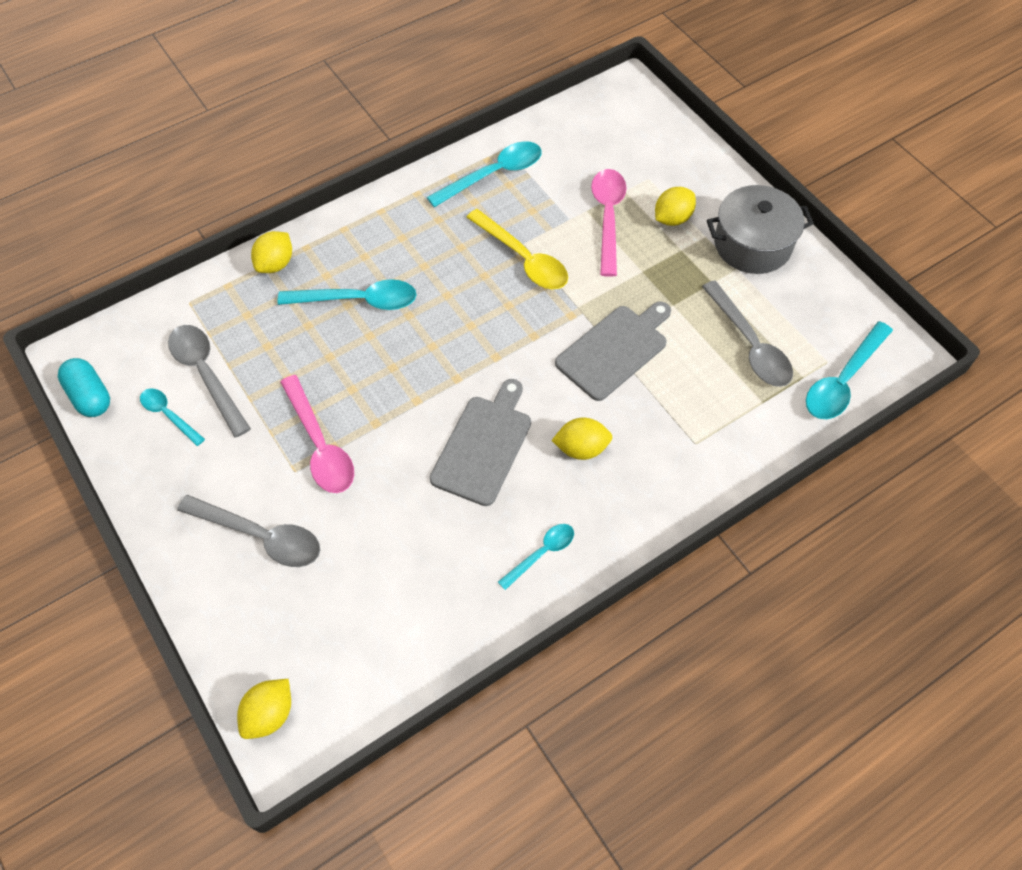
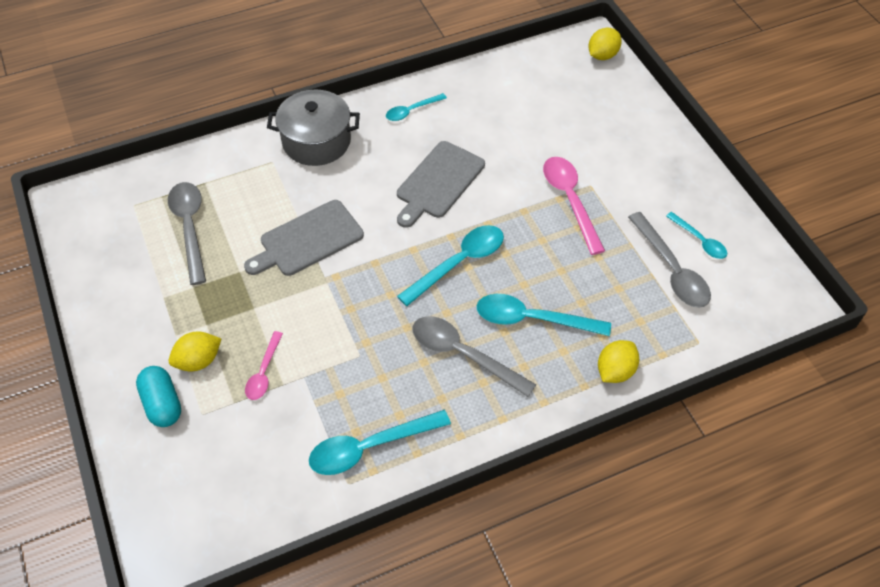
camera: 170 degrees left, 5 degrees down
(90, 396) = (772, 266): turquoise capsule -> turquoise capsule (162, 404)
(260, 536) = (614, 147): grey spoon -> grey spoon (463, 354)
(523, 259) = (364, 339): yellow spoon -> none
(581, 448) = (362, 170): yellow lemon -> none
(608, 217) = (264, 372): pink spoon -> pink spoon, size x0.59
(752, 244) = (134, 320): grey pot -> grey pot (316, 141)
(843, 380) = (130, 189): turquoise spoon -> turquoise spoon (459, 263)

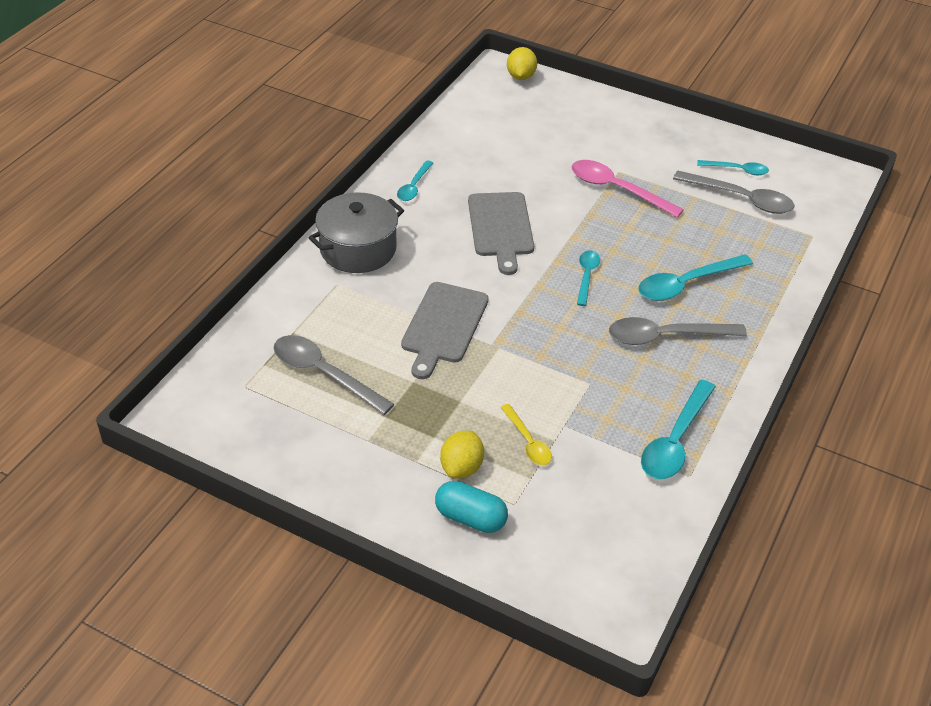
camera: 40 degrees left, 10 degrees down
(264, 372) = (528, 442): pink spoon -> yellow spoon
(459, 263) = (586, 276): turquoise spoon -> turquoise spoon, size x0.59
(615, 371) = (781, 285): yellow lemon -> none

